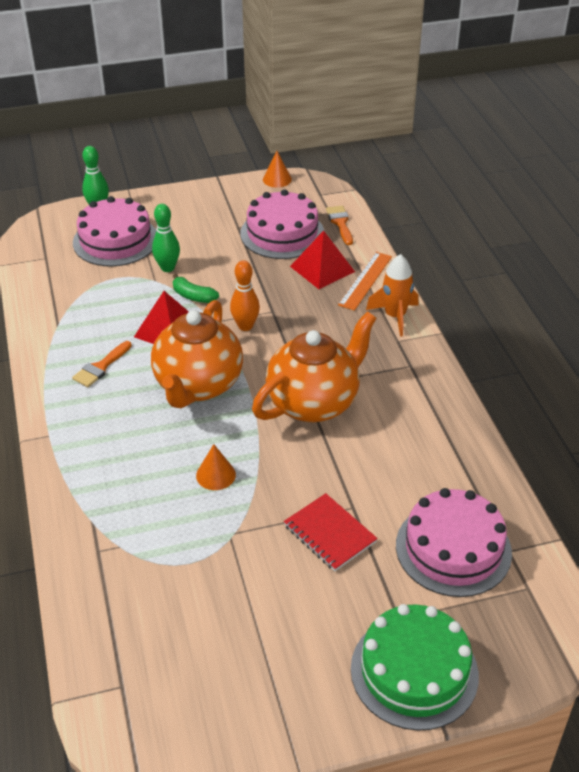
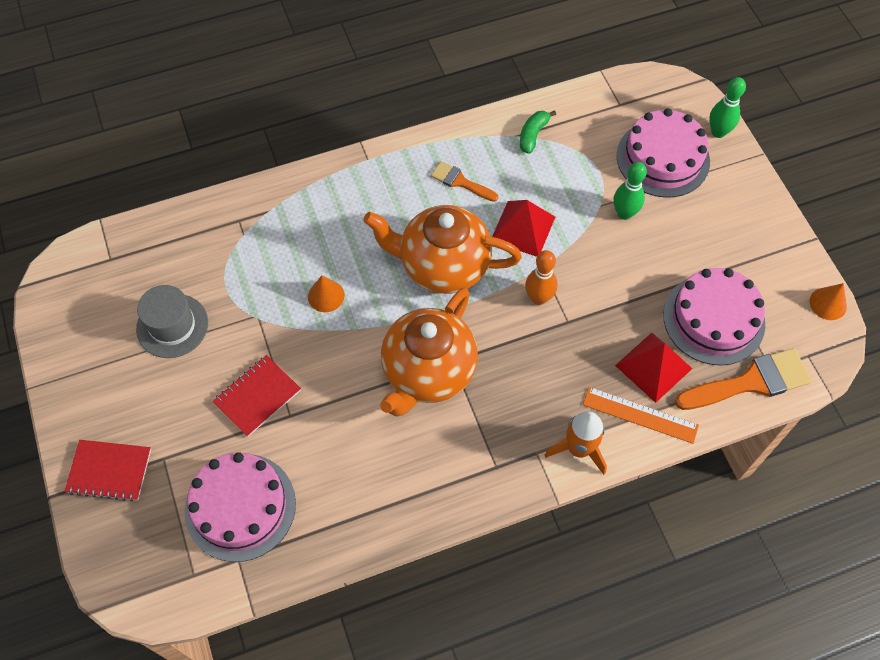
camera: 85 degrees right, 20 degrees up
(193, 296) = (580, 244): green banana -> green banana (533, 135)
(231, 614) = (172, 326): none -> grey hat
(314, 403) = (428, 372): orange teapot -> orange teapot turned 75 degrees clockwise
(340, 223) = (750, 382): orange brush -> orange brush, size x1.73
(414, 671) = (109, 471): green cake -> red notebook

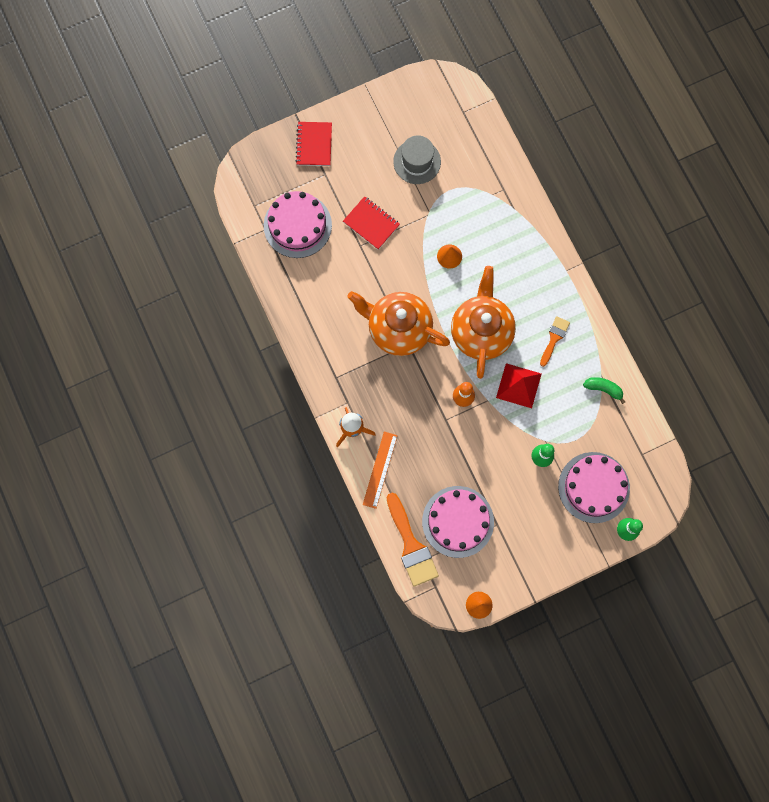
camera: 85 degrees right, 15 degrees up
(653, 367) = (416, 479): red pyramid -> none

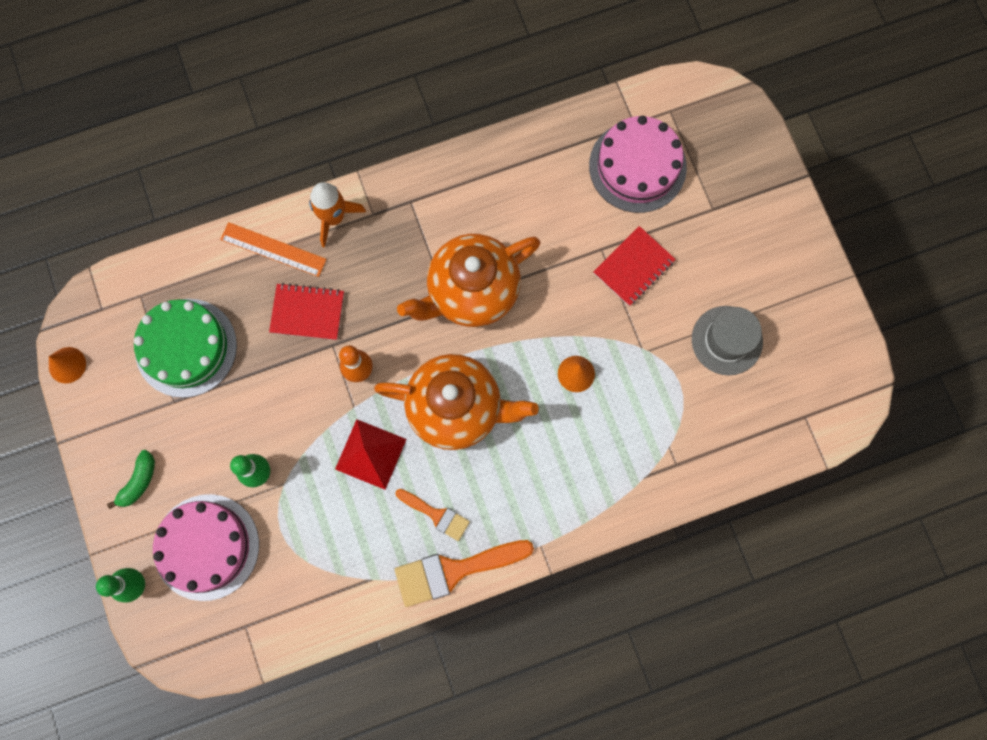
camera: 95 degrees right, 0 degrees up
(314, 145) = (759, 197): red notebook -> red notebook (307, 312)
(398, 329) = (472, 291): orange teapot -> orange teapot turned 150 degrees counterclockwise
(411, 545) = (163, 282): orange brush -> orange brush (454, 570)
(458, 521) = (186, 347): pink cake -> green cake
(603, 389) = (351, 580): green banana -> green banana (138, 481)

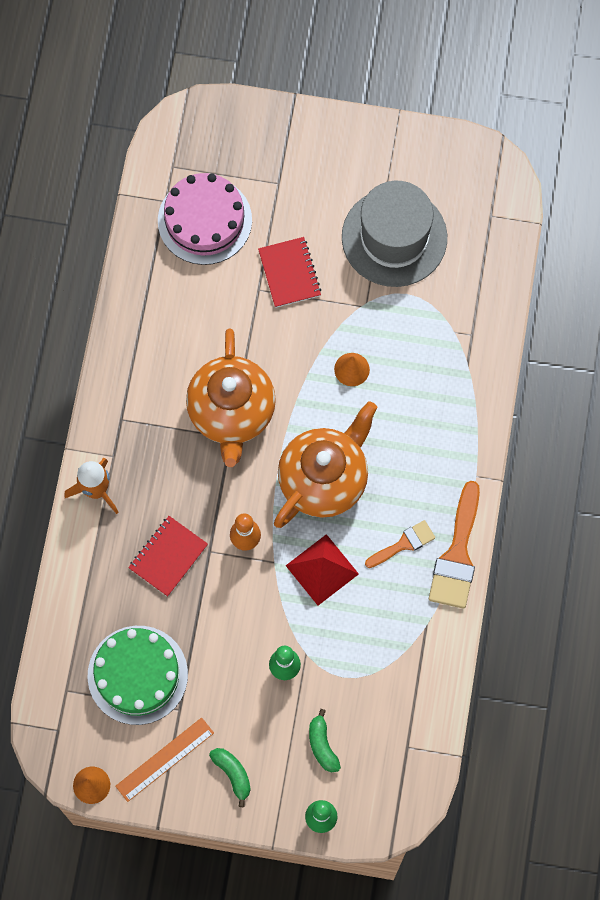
camera: 60 degrees left, 5 degrees down
(206, 547) = (322, 745): pink cake -> green banana
(273, 249) = (93, 556): orange ruler -> orange ruler (165, 759)
(727, 340) = (394, 237): grey hat -> grey hat, size x1.58

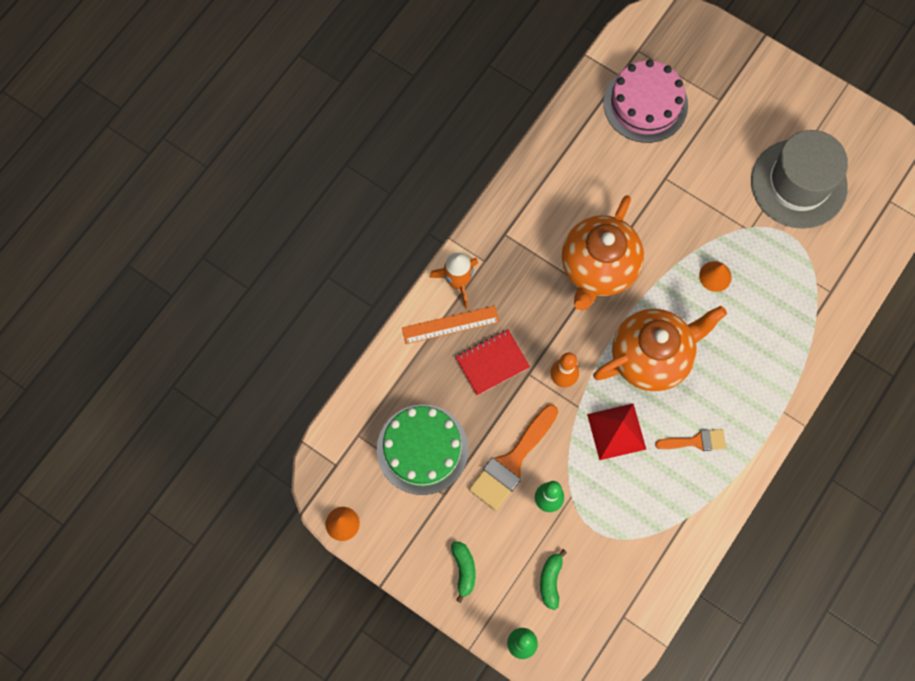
camera: 25 degrees right, 0 degrees up
(165, 759) = (412, 530): orange ruler -> orange ruler (450, 325)
(289, 273) = (697, 176): red notebook -> none
(457, 554) = (738, 471): orange brush -> orange brush (512, 462)

